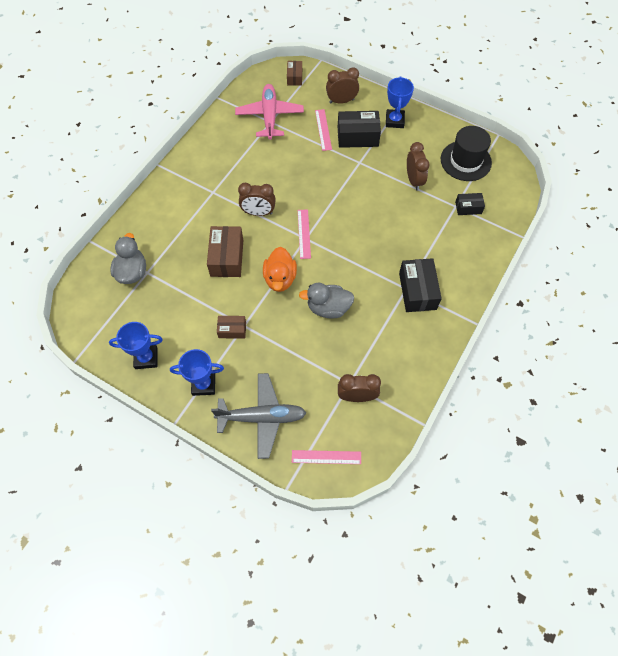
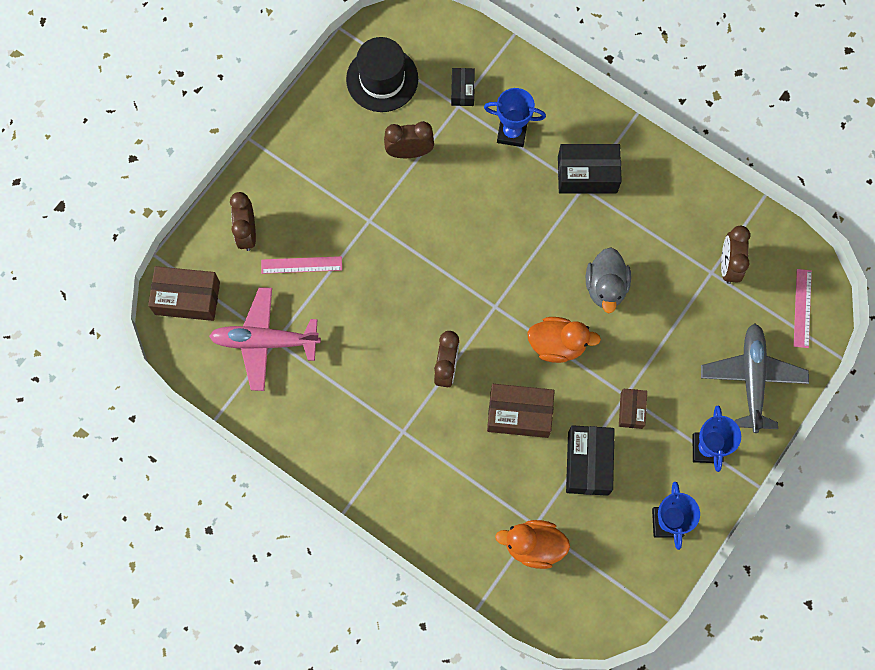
camera: 85 degrees left, 10 degrees up
(132, 272) = (533, 546): grey duck -> orange duck
(294, 77) = (187, 298): brown box -> brown box, size x1.75
(304, 233) = (487, 308): pink ruler -> none
(357, 136) = (320, 217): black box -> black box (588, 463)
(394, 121) = (296, 162): blue trophy -> blue trophy (512, 133)

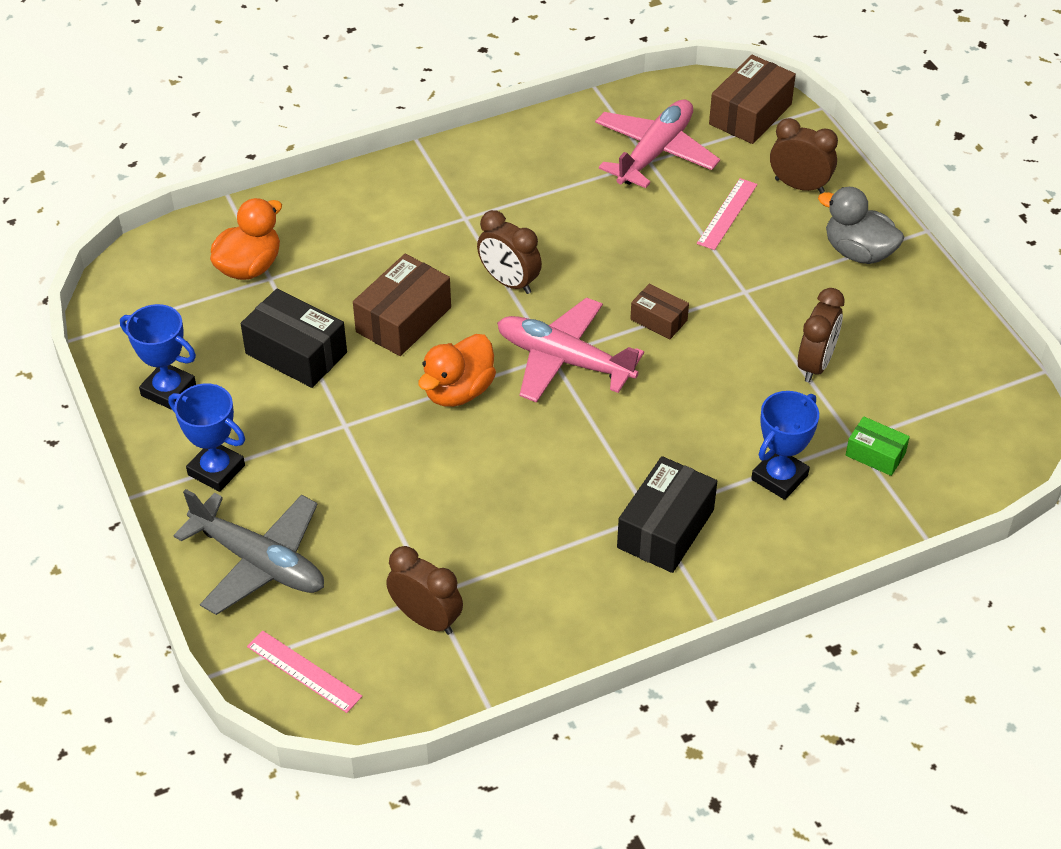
camera: 120 degrees right, 25 degrees down
(382, 79) = (940, 381): black hat -> none
(462, 91) = (875, 454): black box -> green box
(494, 297) = (563, 360): none -> pink plane
(605, 287) = (496, 472): grey duck -> grey duck (858, 252)
(631, 410) = (322, 421): brown box -> brown box (658, 320)

